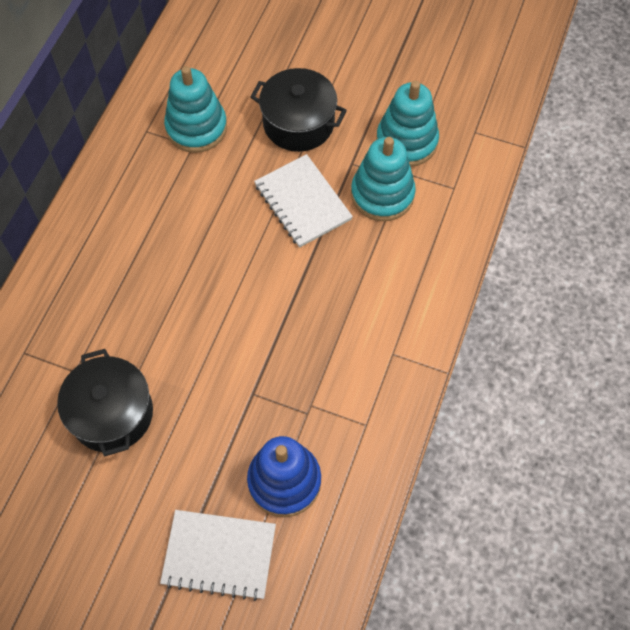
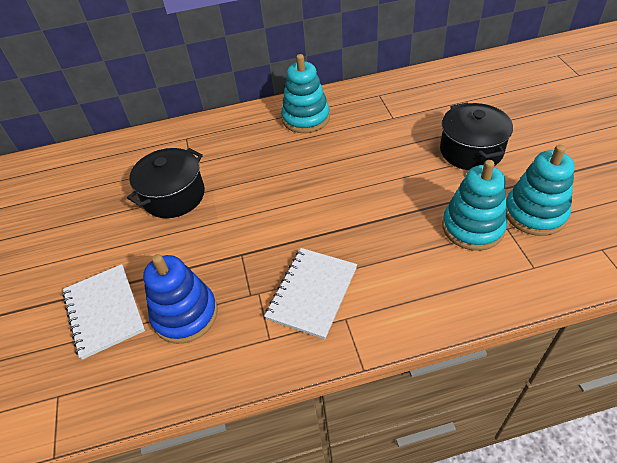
camera: 60 degrees right, 15 degrees down
(196, 128) = (407, 111): turquoise stacking toy -> turquoise stacking toy (306, 118)
(303, 202) = (414, 189): white notebook -> white notebook (312, 293)

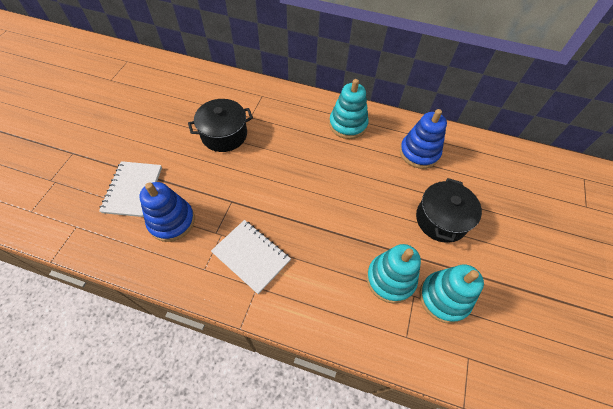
camera: 25 degrees right, 10 degrees up
(312, 293) = (251, 256): white notebook -> white notebook turned 75 degrees clockwise
(399, 107) = (419, 153): none -> blue stacking toy

